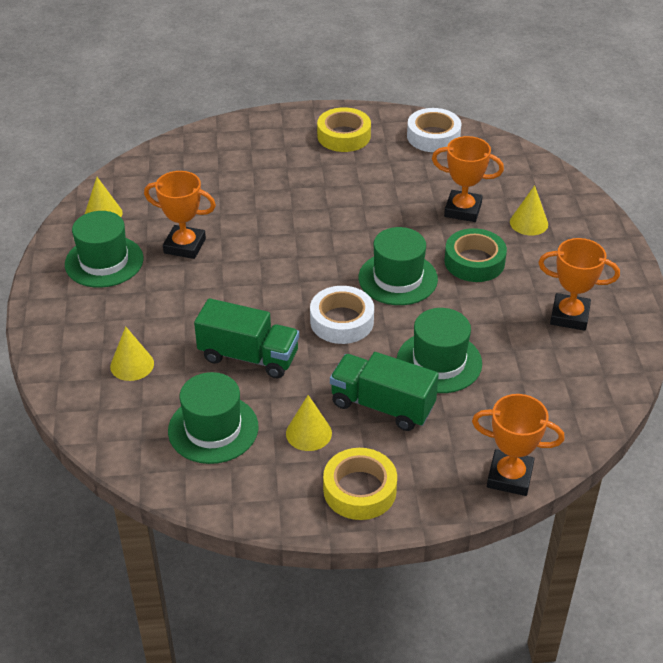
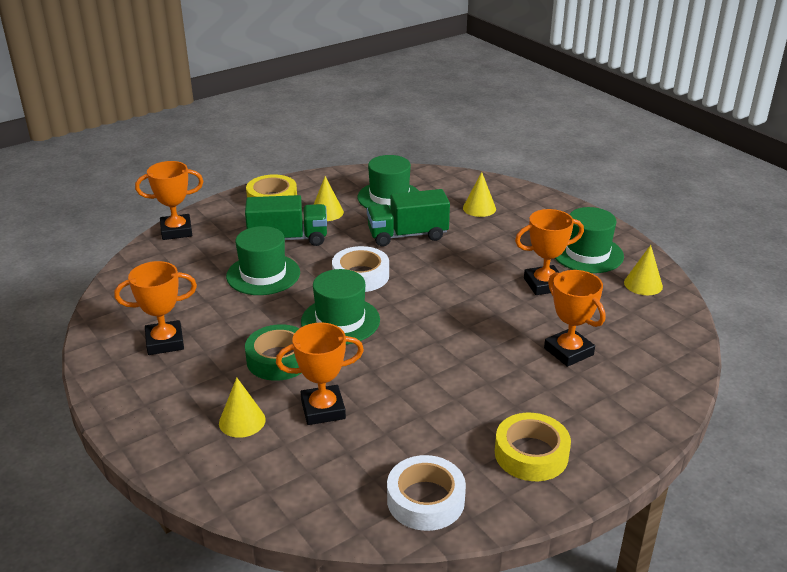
camera: 150 degrees right, 10 degrees down
(239, 185) = (568, 351): none -> orange trophy

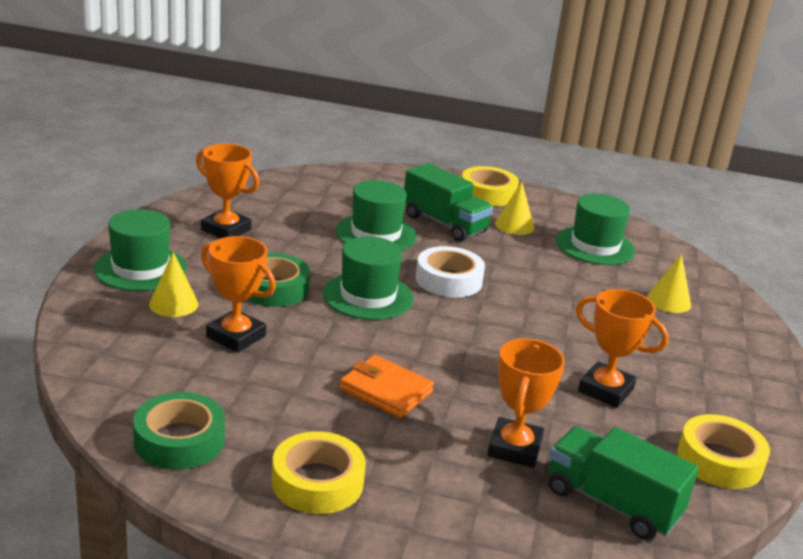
camera: 45 degrees right, 5 degrees down
(176, 231) = (373, 173): orange trophy -> none
(407, 235) = (552, 279): green truck -> green truck (612, 503)
(425, 500) = (179, 440): white tape -> green tape
(460, 372) = (386, 390): none -> orange wallet
(587, 254) = (710, 399): green hat -> green hat (140, 269)
(643, 284) = (719, 460): yellow cone -> yellow tape

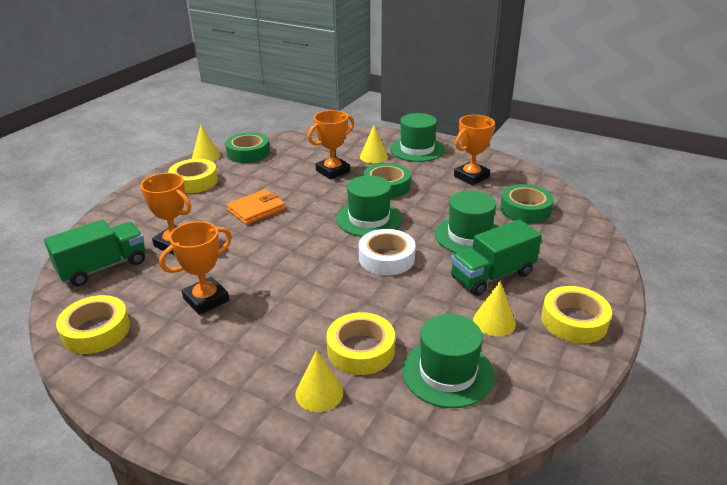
camera: 110 degrees right, 5 degrees up
(204, 495) = (206, 156): none -> yellow cone
(302, 202) = (525, 210): none -> green tape
(602, 285) = (361, 350): none -> yellow tape

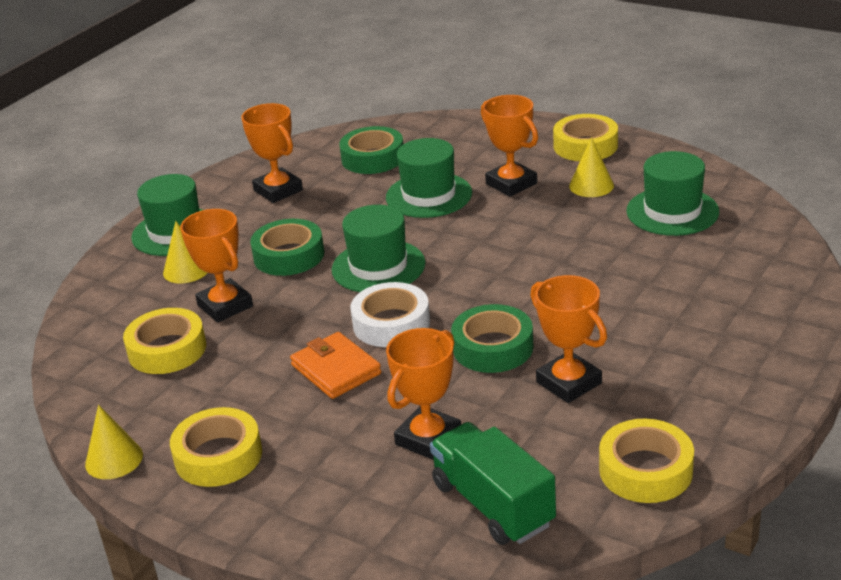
camera: 85 degrees left, 0 degrees up
(248, 153) = (120, 406): green tape -> green tape (493, 347)
(319, 393) = (717, 282): yellow cone -> none
(361, 350) = (648, 261): yellow tape -> yellow tape (167, 349)
(386, 258) = (475, 250): white tape -> white tape (391, 323)
(492, 276) = (511, 184): green truck -> orange trophy

